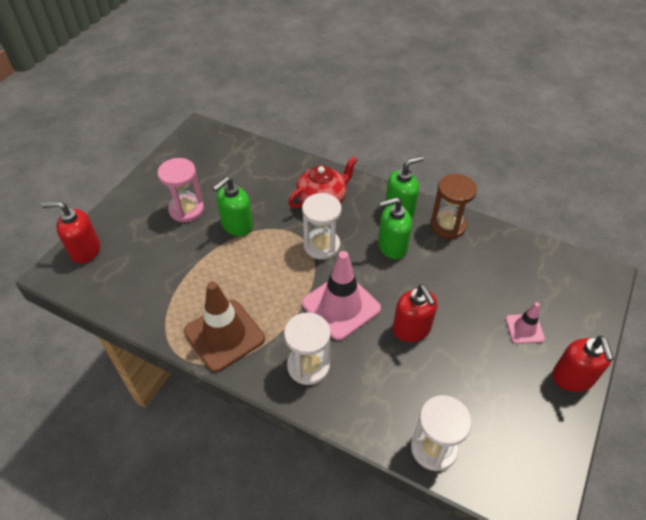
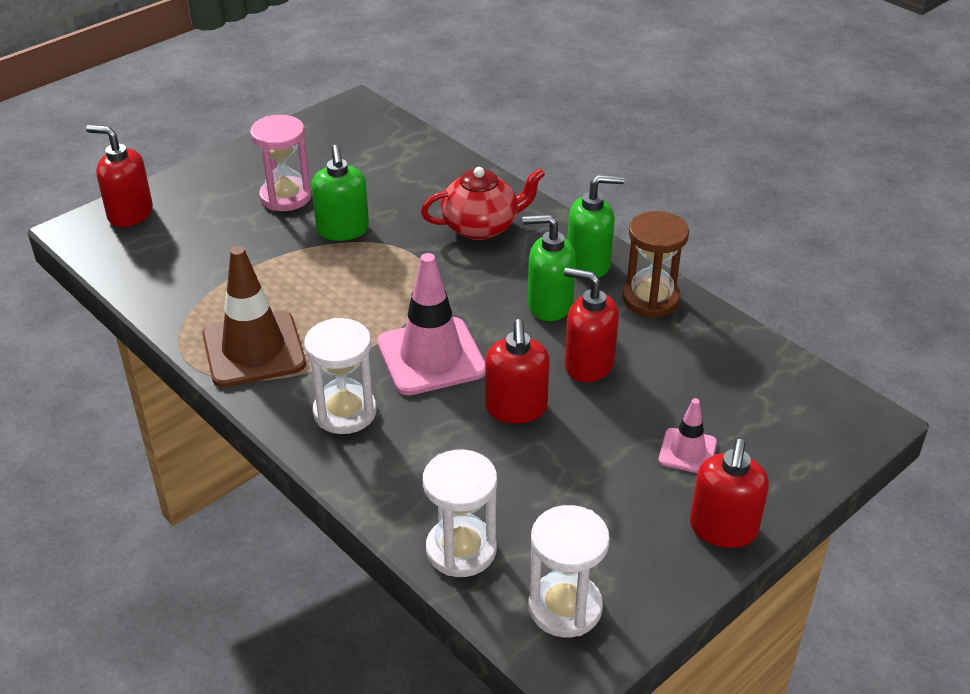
camera: 20 degrees right, 10 degrees down
(237, 225) = (343, 230): green soap dispenser -> green soap dispenser turned 75 degrees counterclockwise
(321, 245) = (447, 280): white hourglass -> white hourglass (565, 607)
(437, 283) = (588, 364): none -> red soap dispenser

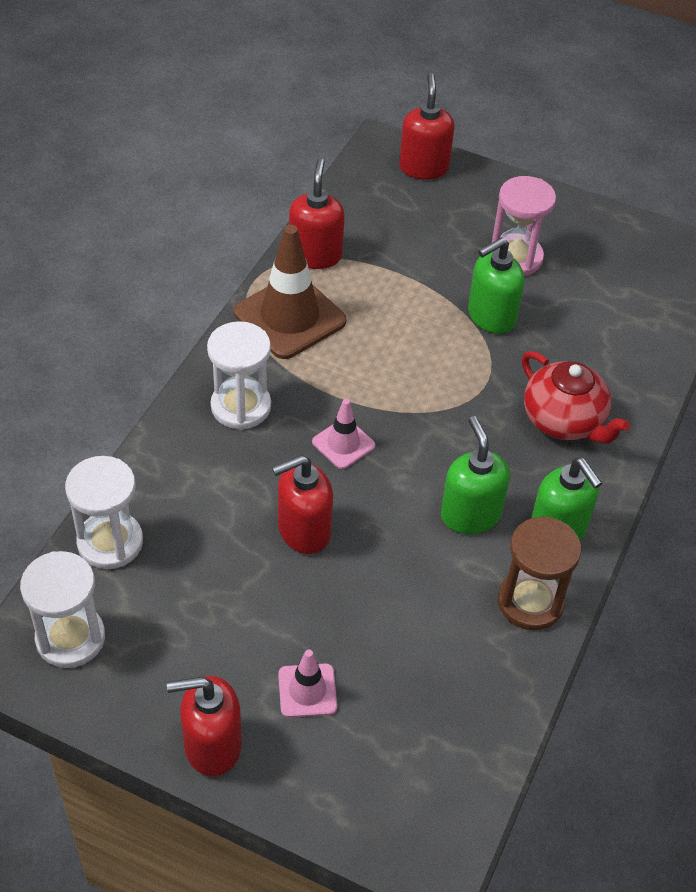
camera: 65 degrees right, 10 degrees up
(431, 357) = (343, 444): pink traffic cone -> pink traffic cone, size x0.52
(588, 364) = (395, 573): red soap dispenser -> red soap dispenser (315, 255)

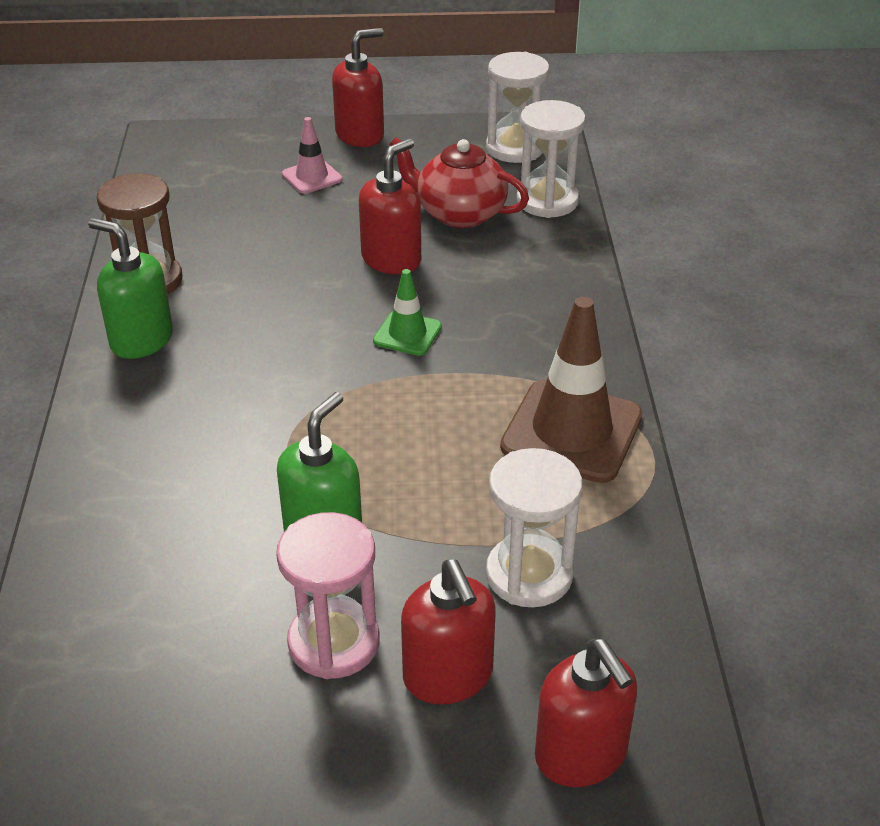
camera: 155 degrees right, 10 degrees down
(241, 406) = (538, 327): white hourglass -> white hourglass (529, 575)
(315, 255) = (612, 522): red soap dispenser -> red soap dispenser (448, 676)
(343, 444) = (407, 334): pink traffic cone -> green traffic cone
(470, 514) = (239, 323): green soap dispenser -> none
(564, 421) = (171, 443): red teapot -> red teapot (459, 214)

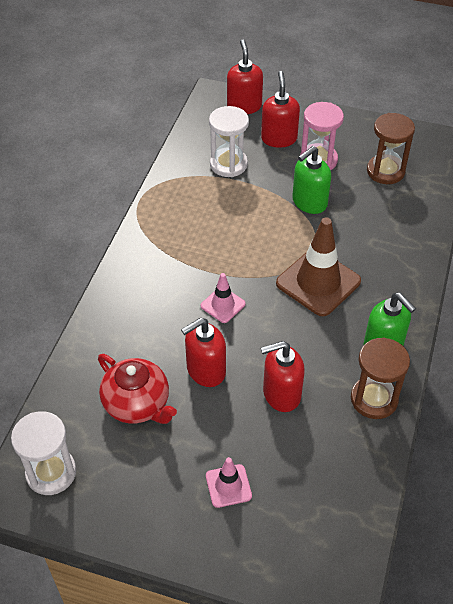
camera: 160 degrees left, 10 degrees up
(169, 655) = (385, 171): none -> brown hourglass
(360, 135) = (167, 536): red soap dispenser -> red soap dispenser (281, 394)
(407, 334) = (223, 305): green traffic cone -> pink traffic cone
(547, 201) = (68, 398): white hourglass -> none
(571, 431) = (169, 221): brown traffic cone -> brown traffic cone (318, 282)

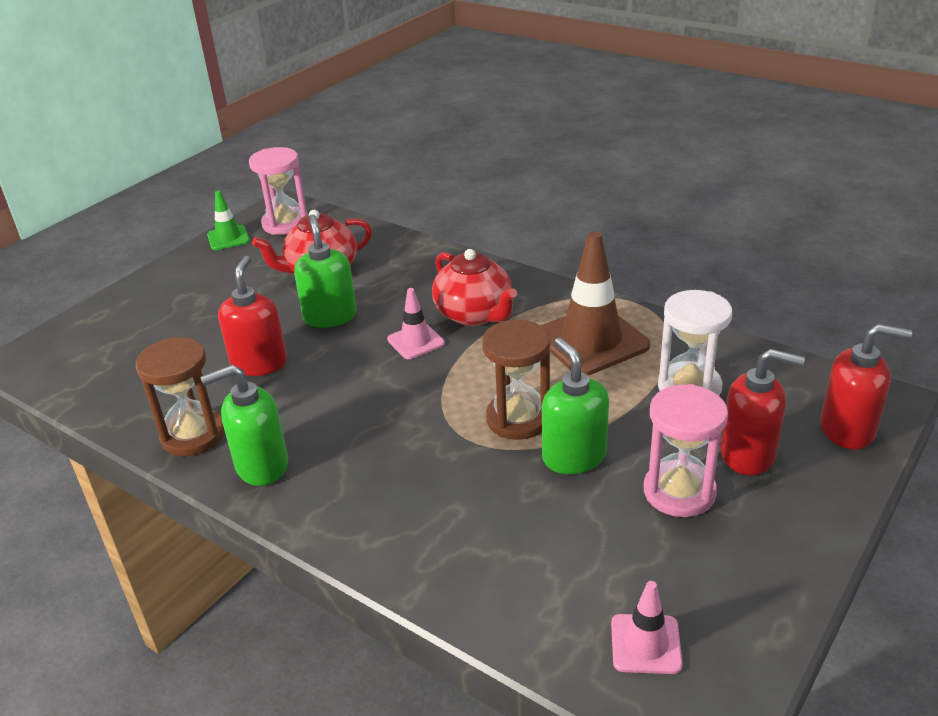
camera: 110 degrees right, 15 degrees down
(51, 472) = (285, 224): white hourglass -> pink hourglass
(88, 516) = (228, 238): none -> green traffic cone
(178, 280) = (474, 314): none -> red teapot
(205, 371) = (330, 316): red soap dispenser -> green soap dispenser
(228, 486) = (186, 311): pink traffic cone -> pink traffic cone (645, 644)
(318, 282) = (406, 429): brown traffic cone -> brown traffic cone (591, 340)
(385, 171) = (626, 578): brown hourglass -> brown hourglass (518, 419)

